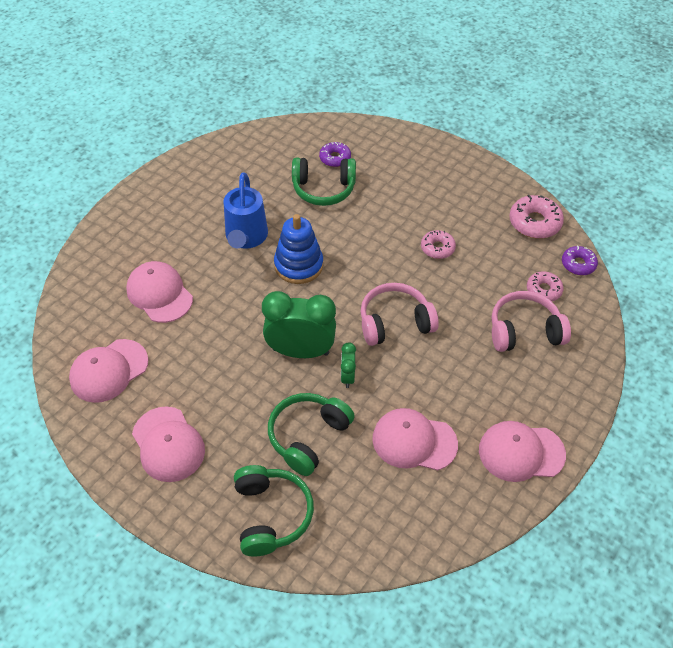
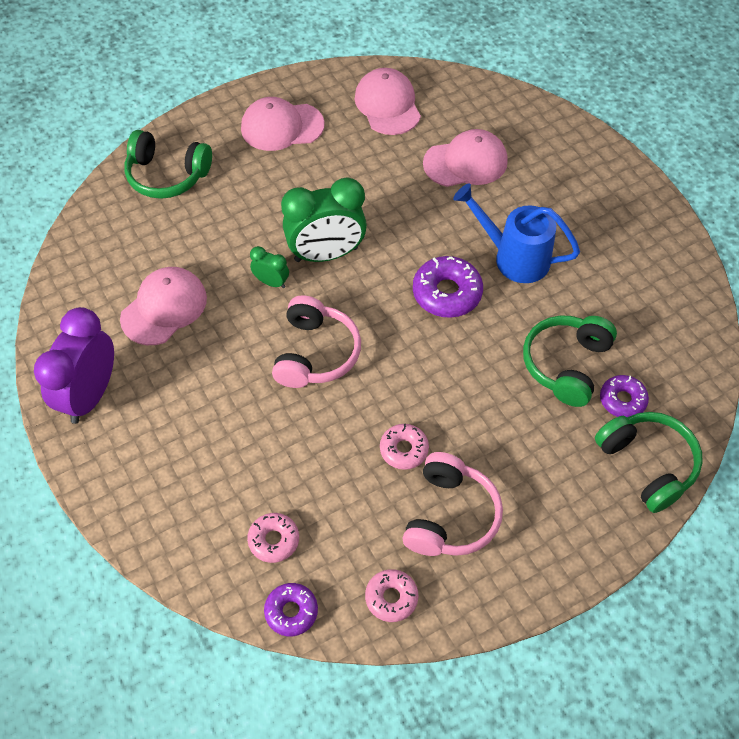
camera: 115 degrees right, 5 degrees up
(298, 265) = (447, 293): blue stacking toy -> purple donut
(300, 351) = (326, 254): green clock -> green clock turned 45 degrees clockwise
(308, 436) = (225, 226): green headphones -> green headphones (647, 464)
(521, 452) = (90, 395): pink cap -> purple clock
(524, 331) = (228, 482): pink headphones -> pink headphones (450, 516)
(534, 223) = (391, 598): pink donut -> pink donut, size x0.64

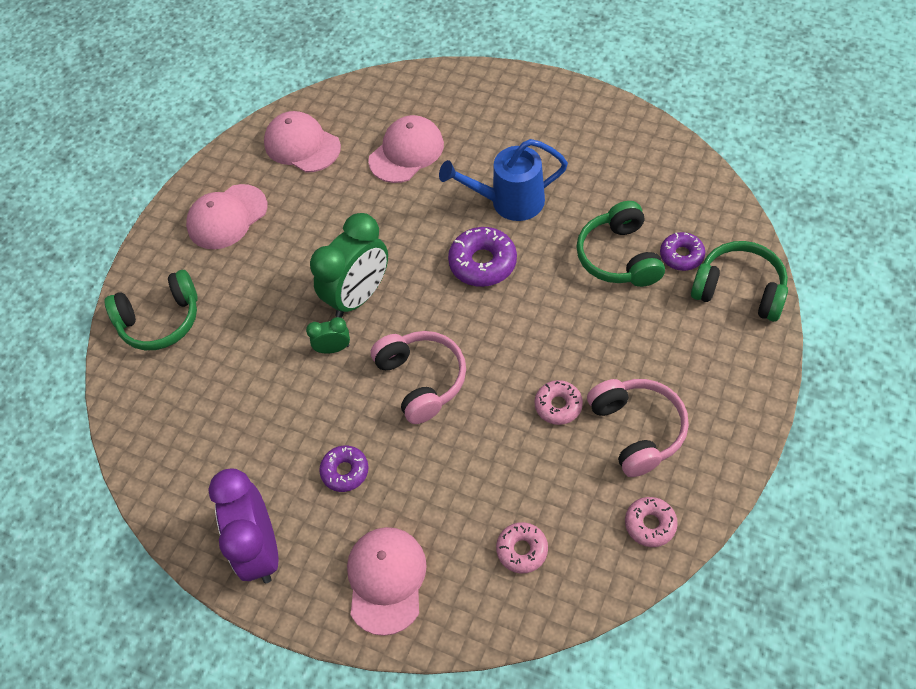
camera: 30 degrees left, 0 degrees up
(164, 308) = (260, 431): pink cap -> pink cap (386, 580)
(291, 612) = (585, 594): purple donut -> purple donut (345, 471)

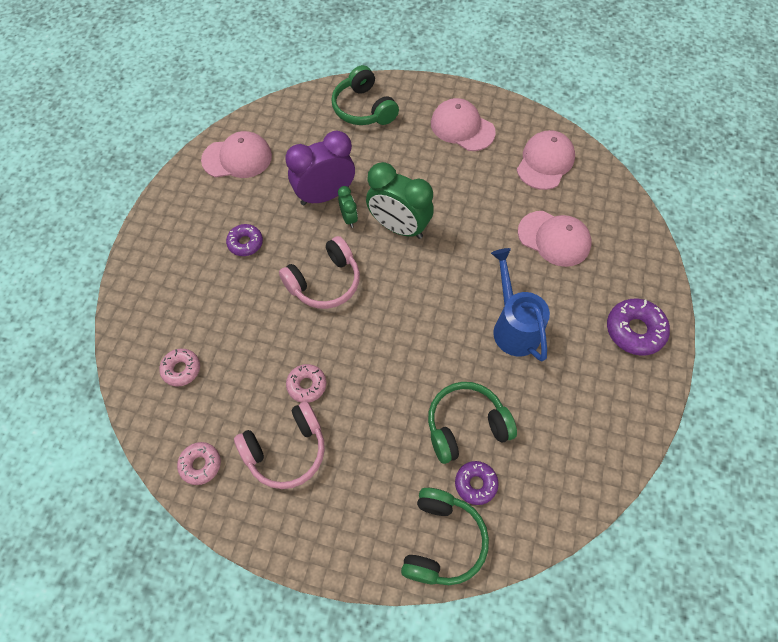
camera: 75 degrees right, 5 degrees up
(260, 549) = (187, 203): purple clock -> purple clock (325, 195)
(386, 580) = (162, 282): pink cap -> pink cap (237, 158)
(483, 263) = (443, 313): purple donut -> purple donut (634, 330)

